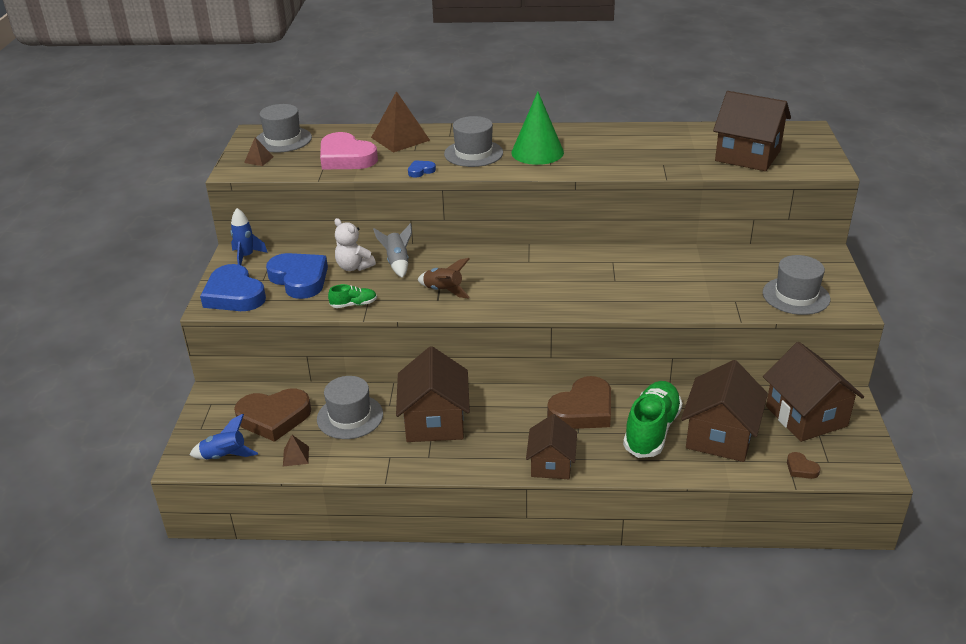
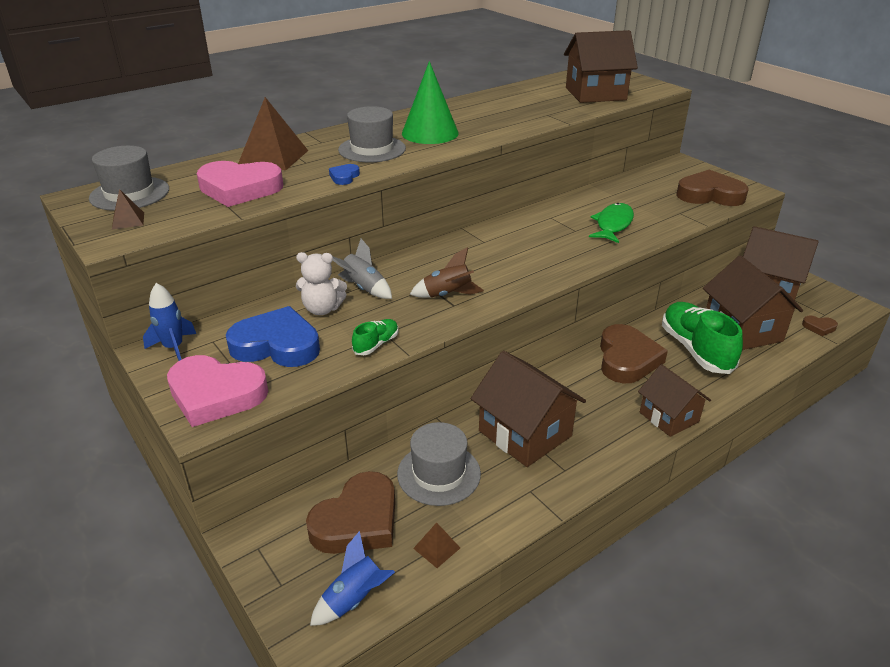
camera: 40 degrees left, 0 degrees up
(234, 295) = (216, 395): blue heart -> pink heart
(655, 288) = (613, 224): none -> green fish
(796, 296) = (709, 195): grey hat -> brown heart

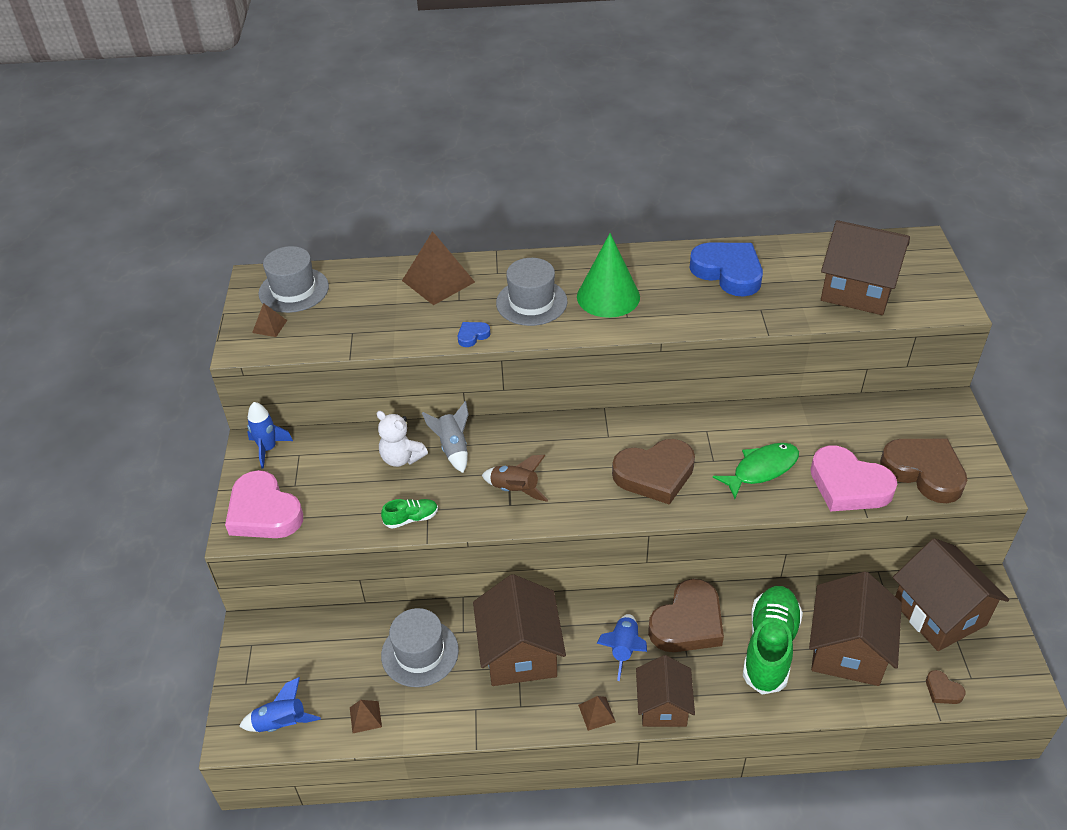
camera: 35 degrees right, 10 degrees up
(239, 189) = (377, 318): pink heart -> pink heart (848, 485)
(276, 345) = (339, 482): blue heart -> blue heart (728, 272)
(357, 521) = (330, 661): brown heart -> brown heart (655, 474)
(601, 395) = (623, 649): none -> blue rocket
(628, 445) = (596, 713): none -> brown pyramid

